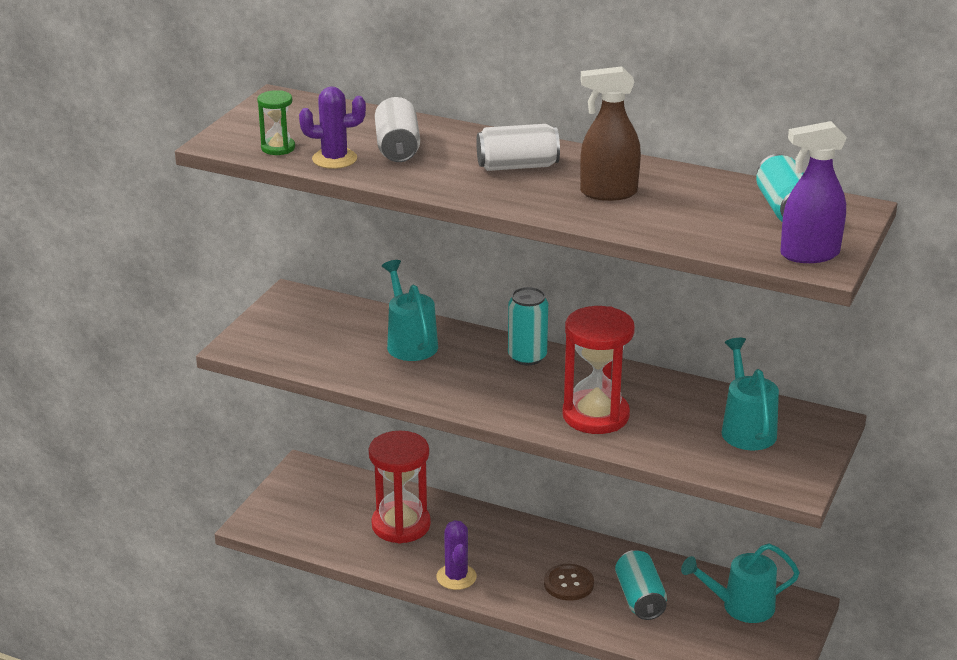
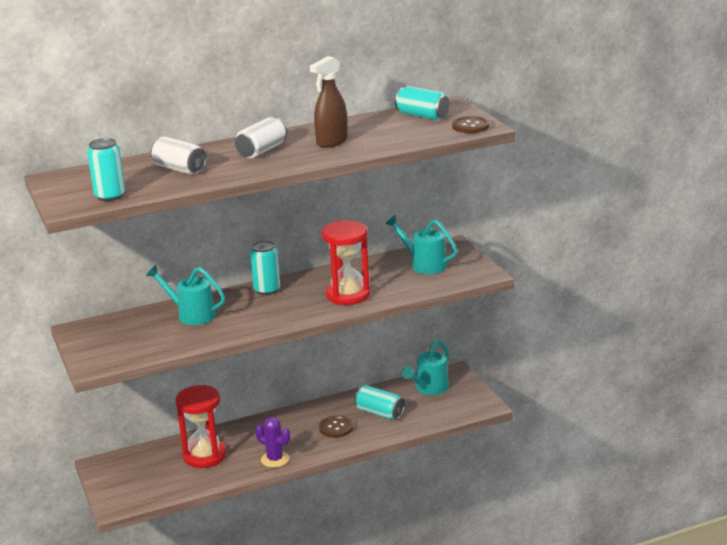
camera: 45 degrees left, 5 degrees down
(278, 148) = (110, 196): green hourglass -> turquoise can
(334, 159) = (156, 187): purple cactus -> none
(809, 254) = (470, 126): purple spray bottle -> brown button

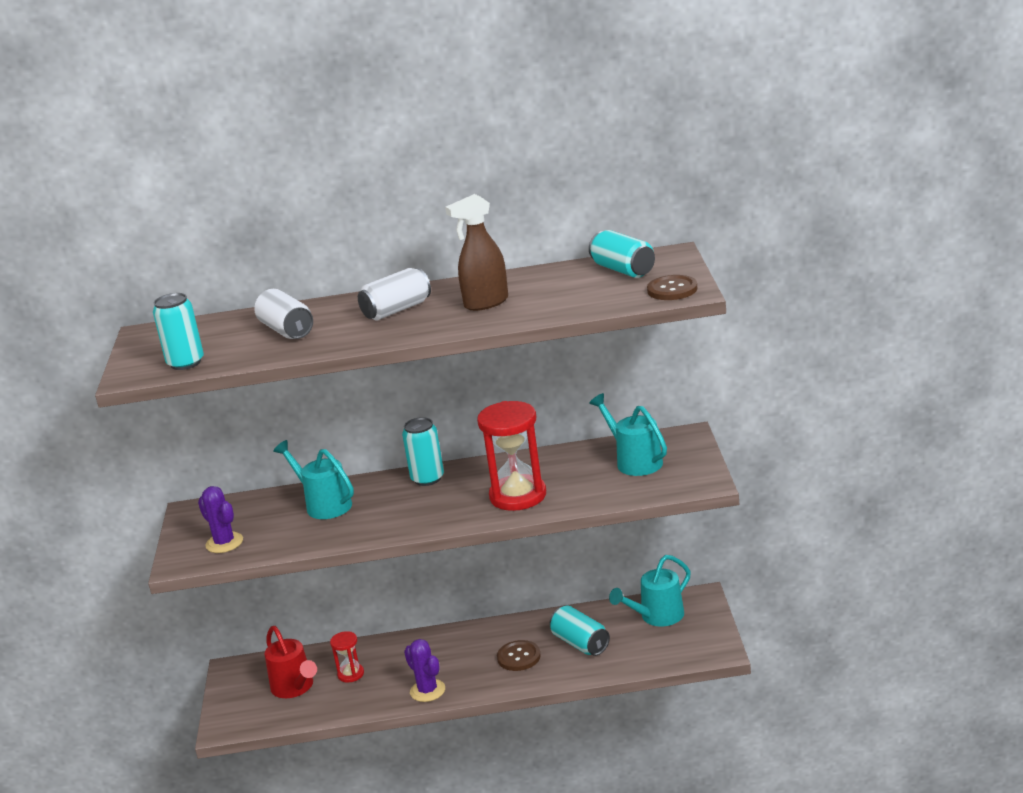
camera: 20 degrees right, 0 degrees up
(123, 349) = (224, 543): none -> purple cactus
(162, 471) = (295, 688): none -> red watering can
(204, 456) = (351, 674): red hourglass -> red hourglass, size x0.50

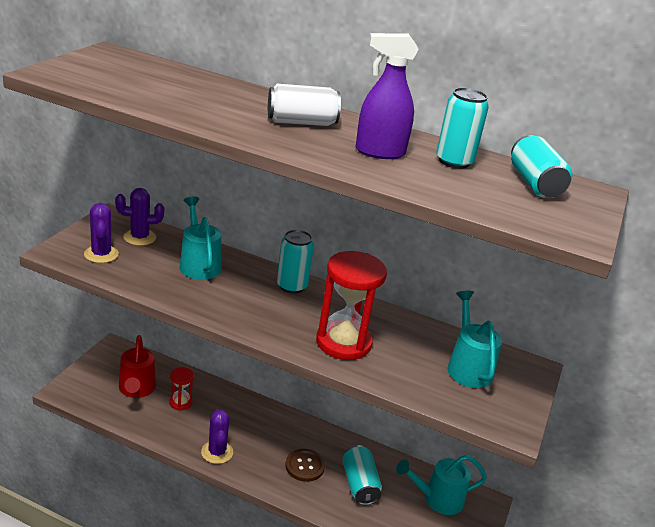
camera: 20 degrees right, 5 degrees up
(186, 363) = (95, 83): turquoise can -> turquoise can (454, 161)
(241, 513) = (139, 237): none -> purple cactus
(287, 330) = (200, 97): white can -> none
(486, 303) = (379, 152): brown spray bottle -> purple spray bottle
(672, 290) = (564, 225): brown button -> none

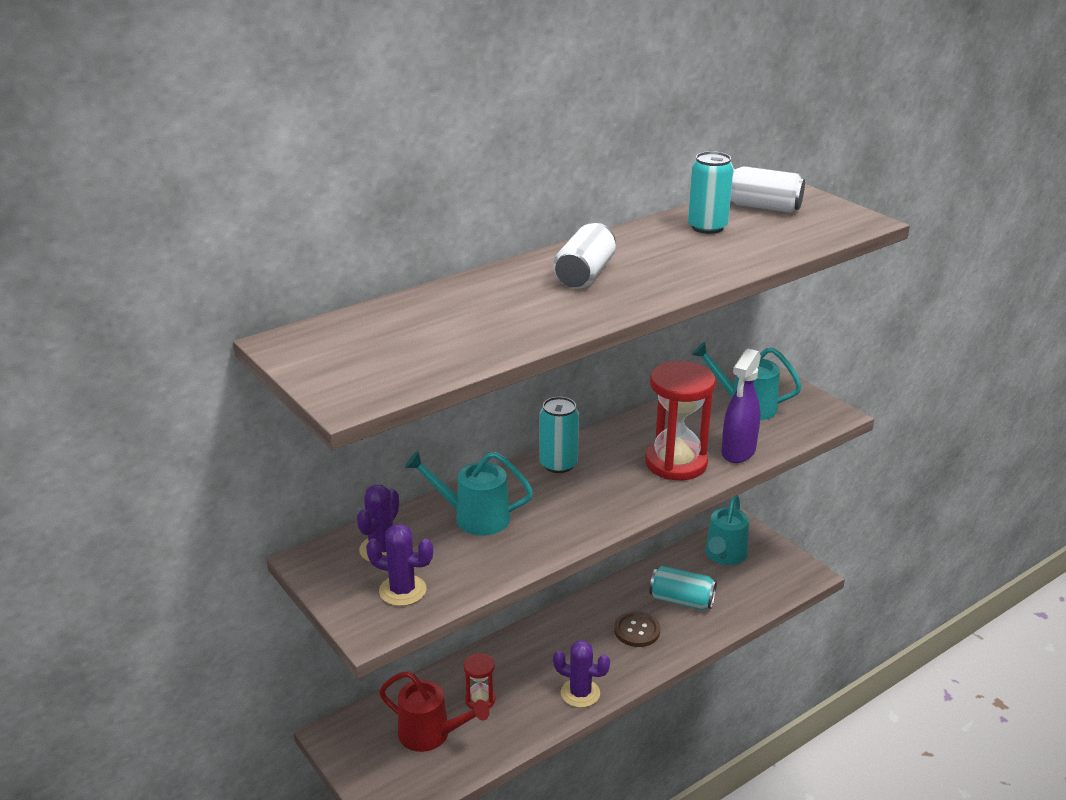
camera: 55 degrees left, 0 degrees up
(379, 152) = (675, 255): purple spray bottle -> purple spray bottle (738, 452)
(534, 184) = (764, 207): turquoise can -> white can

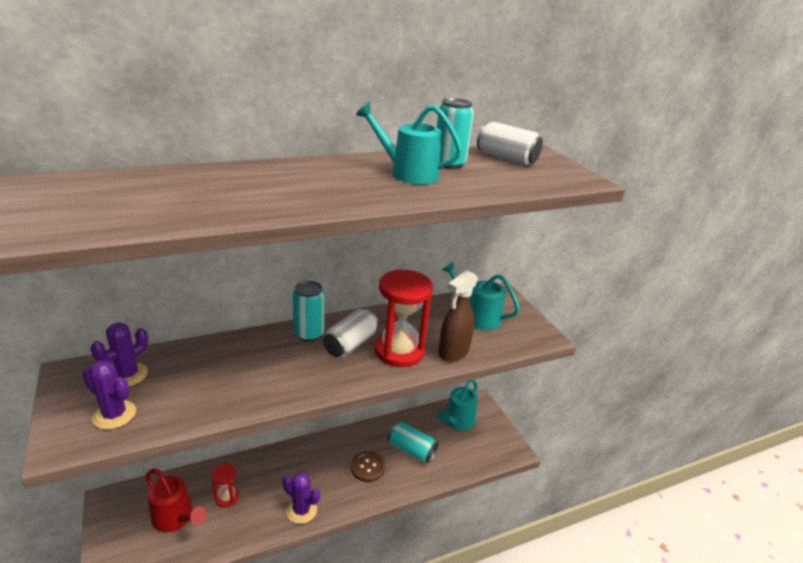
camera: 10 degrees right, 0 degrees up
(473, 517) = (216, 363): turquoise watering can -> turquoise watering can (407, 173)
(584, 275) = (316, 179): white can -> white can (350, 344)
(738, 452) = (453, 352): purple spray bottle -> brown spray bottle

